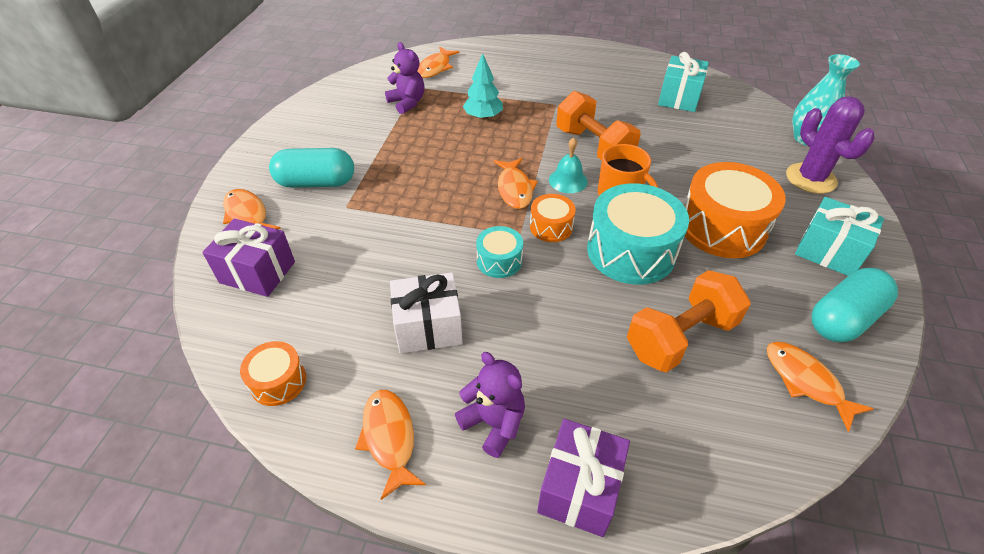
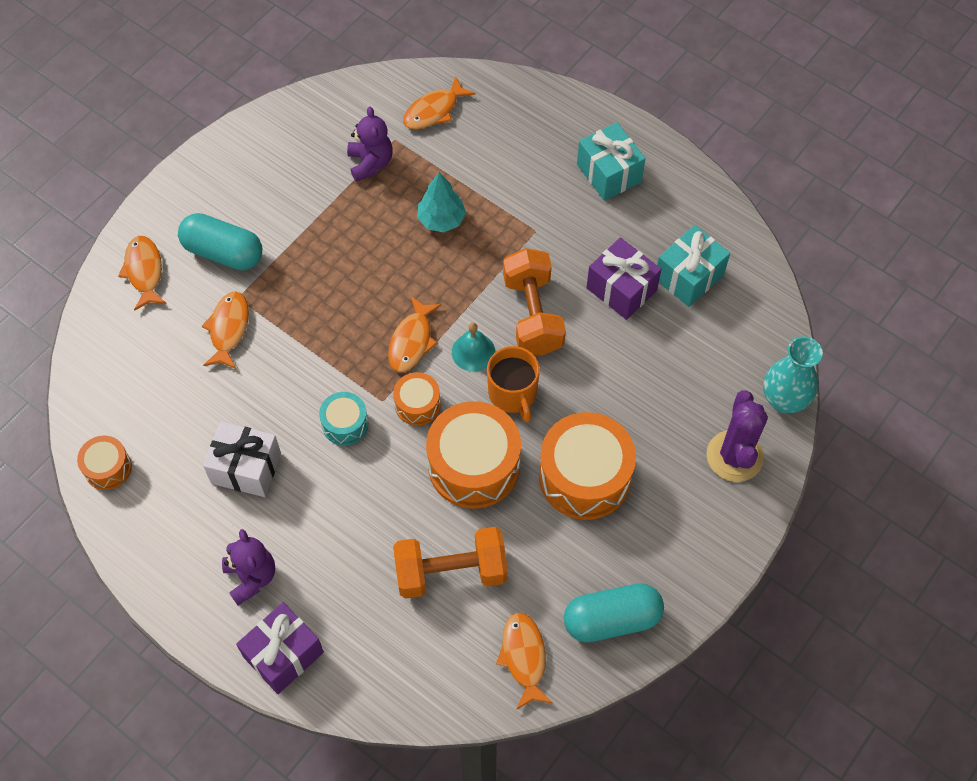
camera: 25 degrees right, 15 degrees up
(257, 272) = (130, 347): purple gift -> purple gift (621, 289)
(389, 438) = (169, 554): orange fish -> orange fish (228, 329)
(631, 251) = (474, 465): turquoise drum -> orange drum
(828, 251) = (666, 549): turquoise gift -> turquoise gift (609, 173)

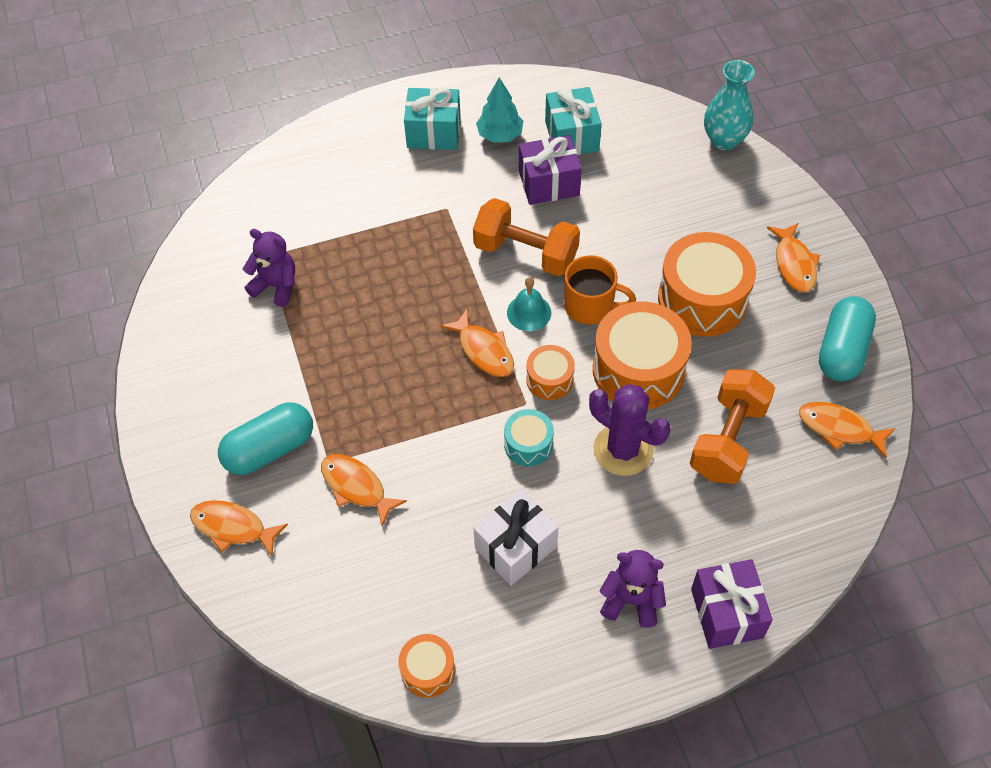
camera: 55 degrees left, 5 degrees down
(434, 110) = (265, 213): orange fish -> orange fish (794, 264)
(441, 219) = (380, 266): turquoise tree -> turquoise tree (500, 135)
(734, 456) = (751, 195): purple cactus -> purple cactus (623, 450)

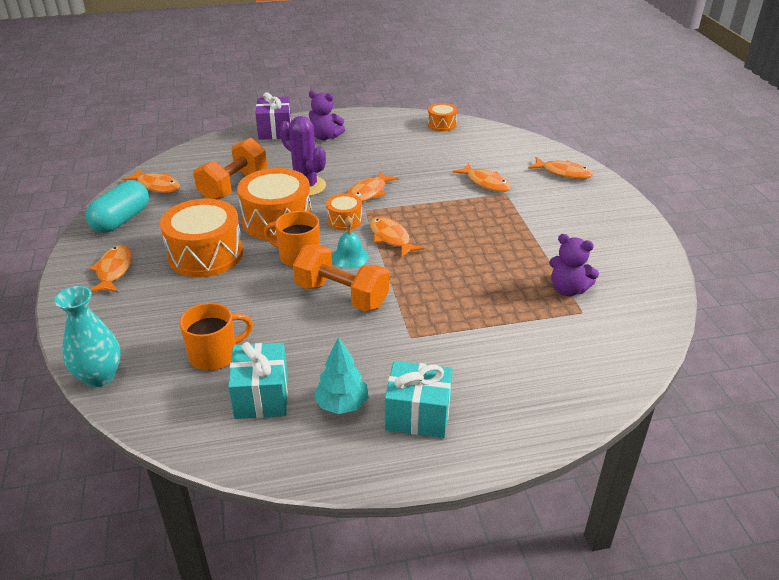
camera: 175 degrees left, 20 degrees down
(269, 449) = (548, 201): turquoise capsule -> none
(516, 547) = (386, 156): white gift -> none
(528, 444) = (368, 192): turquoise drum -> orange fish
(549, 183) = (302, 350): purple gift -> none
(630, 171) = (215, 355): none -> orange mug

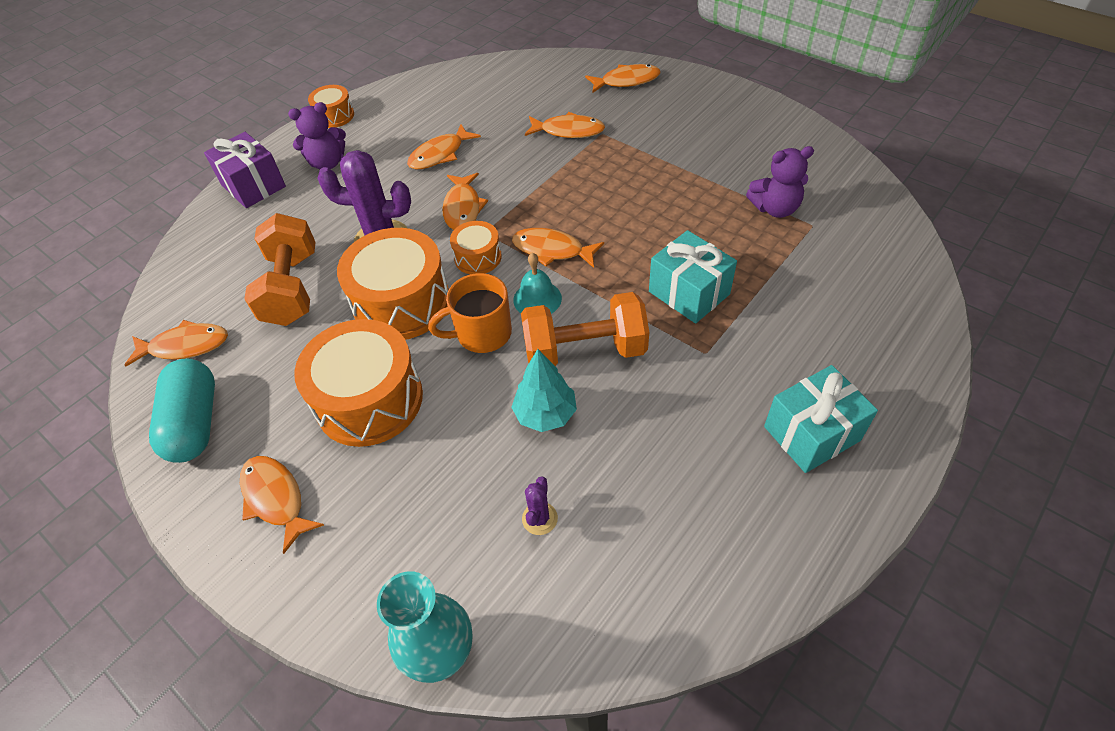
camera: 35 degrees left, 15 degrees up
(215, 355) = (539, 518): orange mug -> purple cactus
(261, 396) = (648, 529): turquoise gift -> turquoise gift (689, 293)
(342, 405) = (735, 476): turquoise tree -> turquoise tree (545, 414)
(391, 160) = (440, 154): none -> orange fish
(442, 124) = (442, 83): orange drum -> orange drum (334, 116)

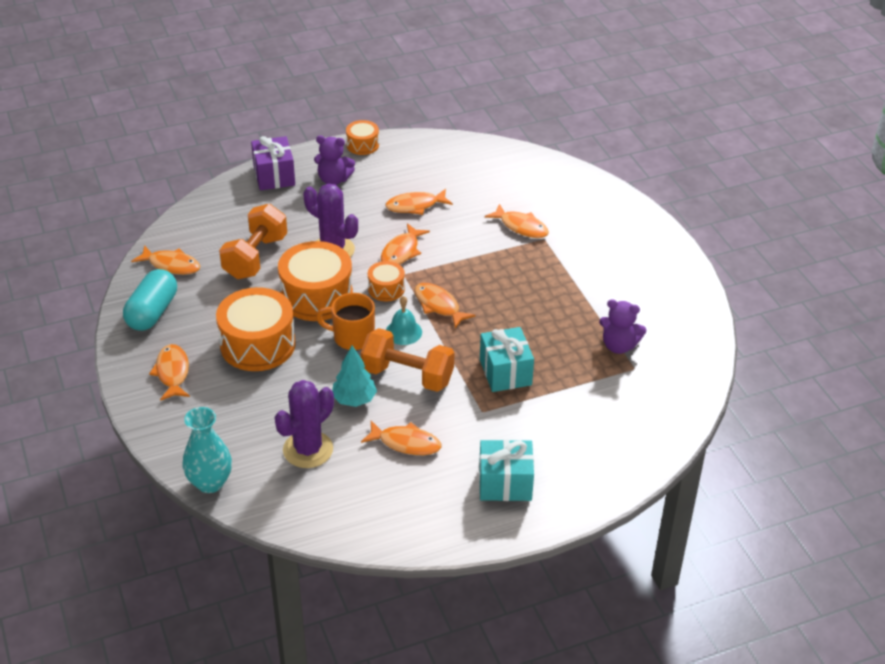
camera: 25 degrees right, 10 degrees down
(539, 518) = (308, 450): purple cactus -> purple cactus, size x2.11
(626, 81) = (599, 206): orange fish -> orange fish (406, 443)

